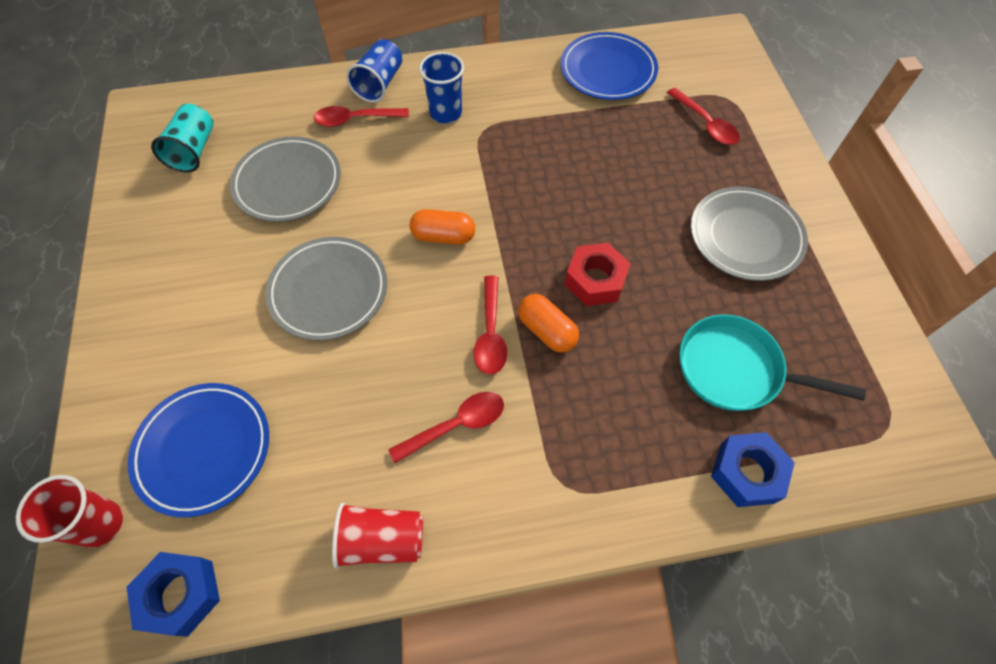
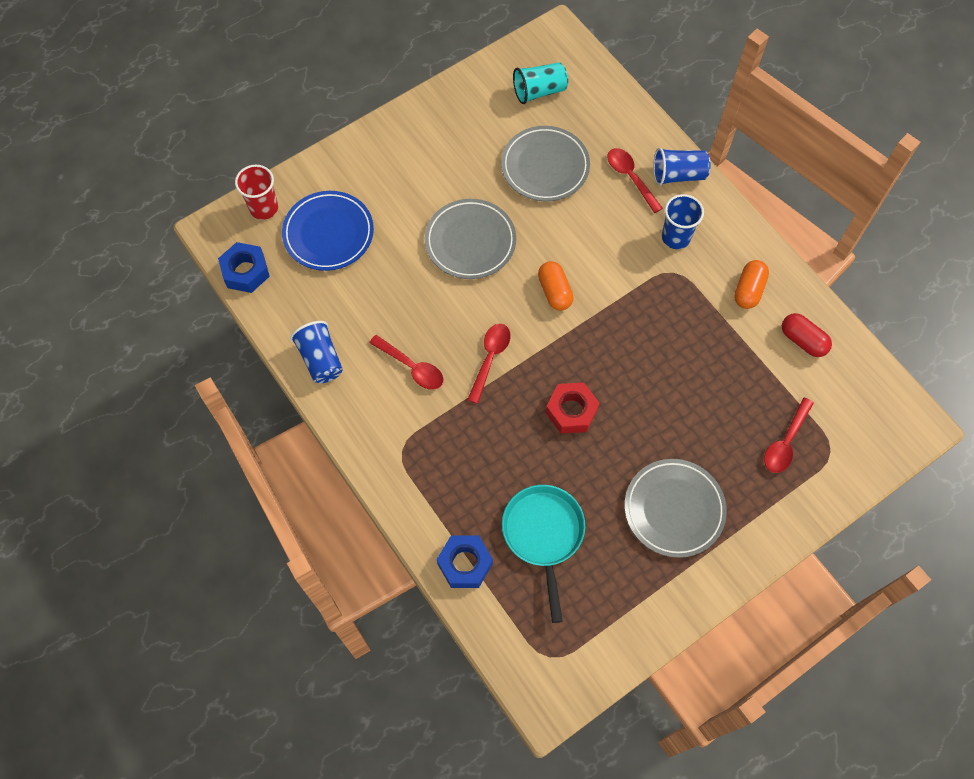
camera: 65 degrees right, 5 degrees up
(382, 540) = (320, 359): red cup -> blue cup
(490, 333) = (490, 359): red spoon -> red spoon turned 135 degrees clockwise
(547, 330) = (511, 394): orange capsule -> orange capsule (748, 290)
(607, 71) = (803, 340): blue plate -> red capsule

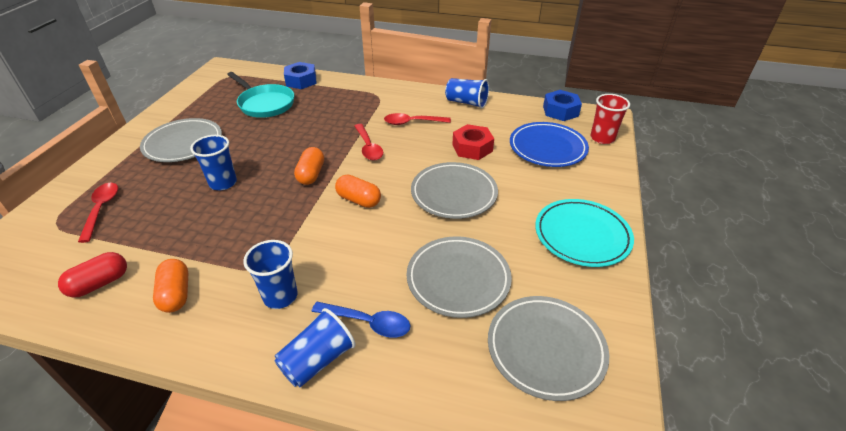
camera: 140 degrees right, 25 degrees down
(421, 137) = (582, 235): none -> turquoise plate
(539, 91) = (545, 349): turquoise cup -> grey plate
(571, 411) = (289, 151): red nut -> red nut (472, 148)
(573, 356) = (311, 174): none -> orange capsule
(630, 178) = (368, 322): red spoon -> blue spoon
(661, 403) = (223, 183): none -> blue cup
(803, 340) = (100, 283): red capsule -> red capsule turned 45 degrees counterclockwise

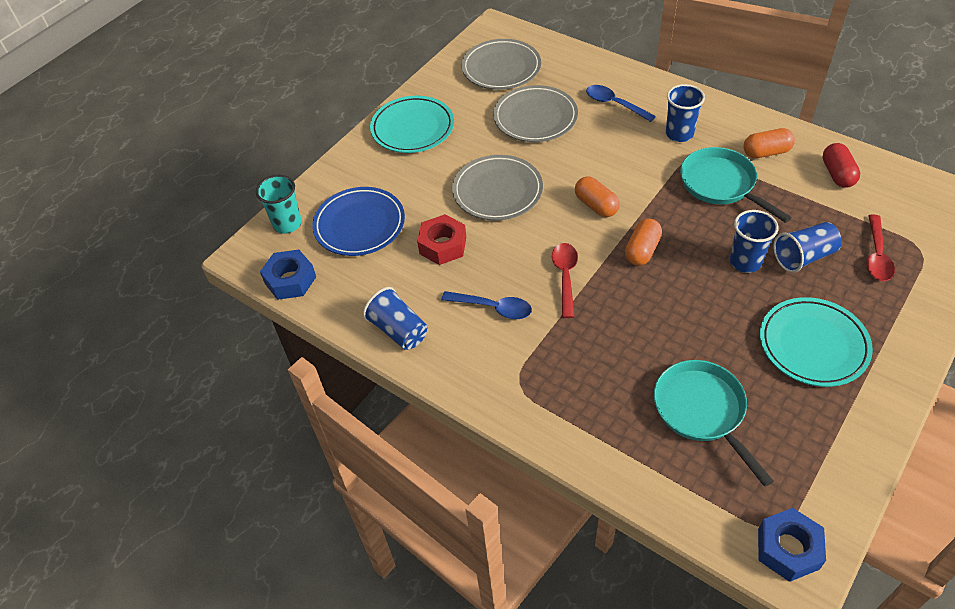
camera: 155 degrees left, 10 degrees up
(100, 283) = (837, 174): red capsule -> red capsule turned 75 degrees counterclockwise
(176, 294) = (766, 152): orange capsule -> orange capsule turned 75 degrees clockwise
(183, 144) = (813, 345): grey plate -> turquoise plate
(236, 244) = (721, 185): none -> turquoise pan
(301, 81) = (638, 467): blue nut -> blue nut (788, 548)
(317, 360) = (654, 90): blue cup -> blue cup (803, 257)
(412, 122) = (493, 308): red spoon -> blue spoon
(602, 138) = (287, 224): red cup -> turquoise cup

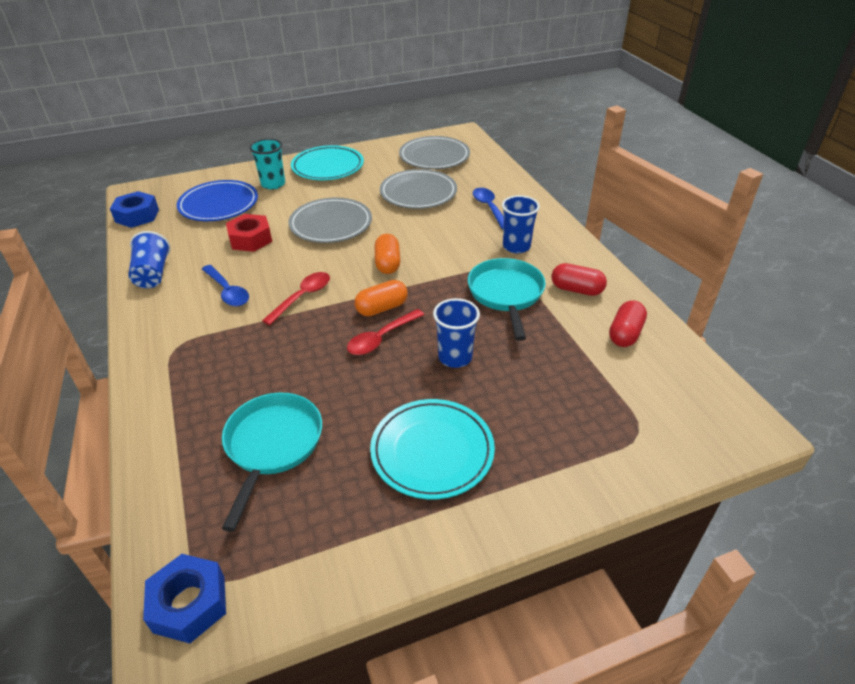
camera: 30 degrees right, 10 degrees down
(287, 224) = (180, 186): turquoise cup -> turquoise cup (273, 184)
(766, 152) = (576, 289): orange capsule -> red capsule
(803, 257) = (512, 380): blue cup -> none
(876, 255) = (585, 414): red spoon -> red spoon (381, 338)

